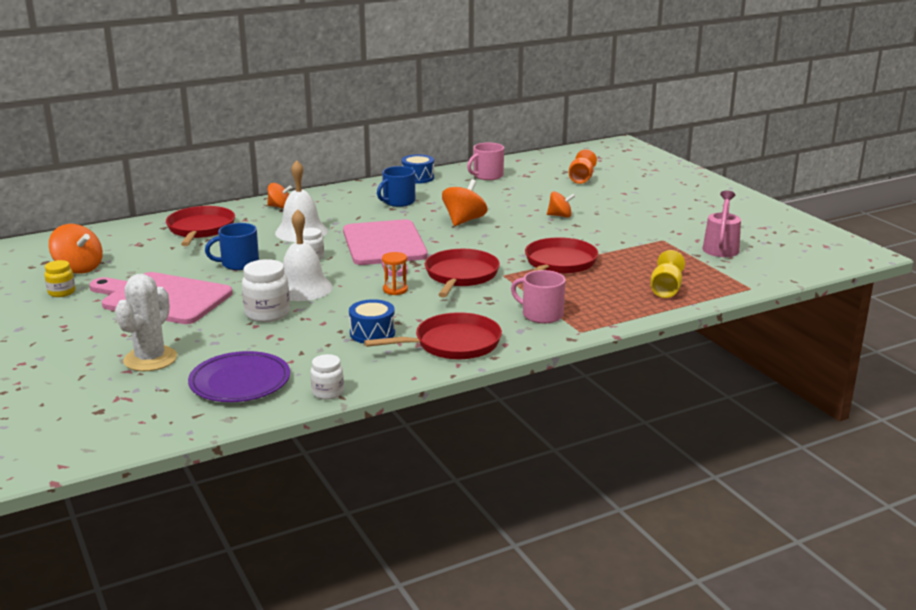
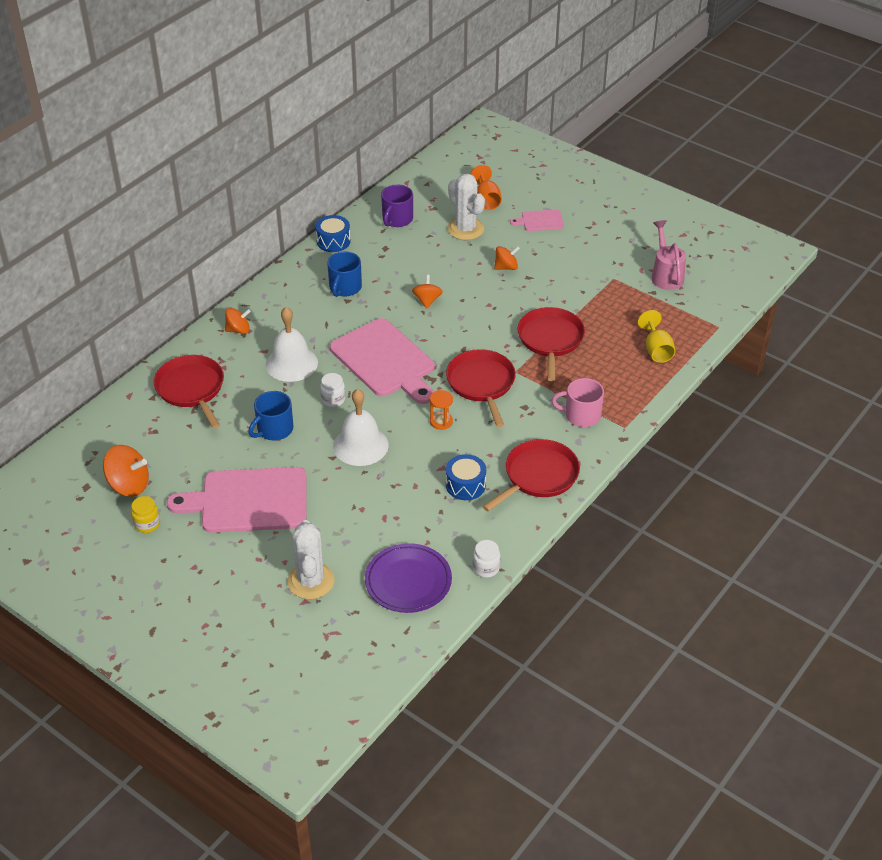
camera: 25 degrees left, 20 degrees up
(267, 314) = (359, 490): white jar -> none
(464, 221) = (427, 300): orange spinning top -> orange spinning top, size x0.64
(487, 176) = (397, 219): pink mug -> purple mug
(544, 190) = (465, 229): none -> white cactus
(621, 197) = (540, 221): none -> pink cutting board

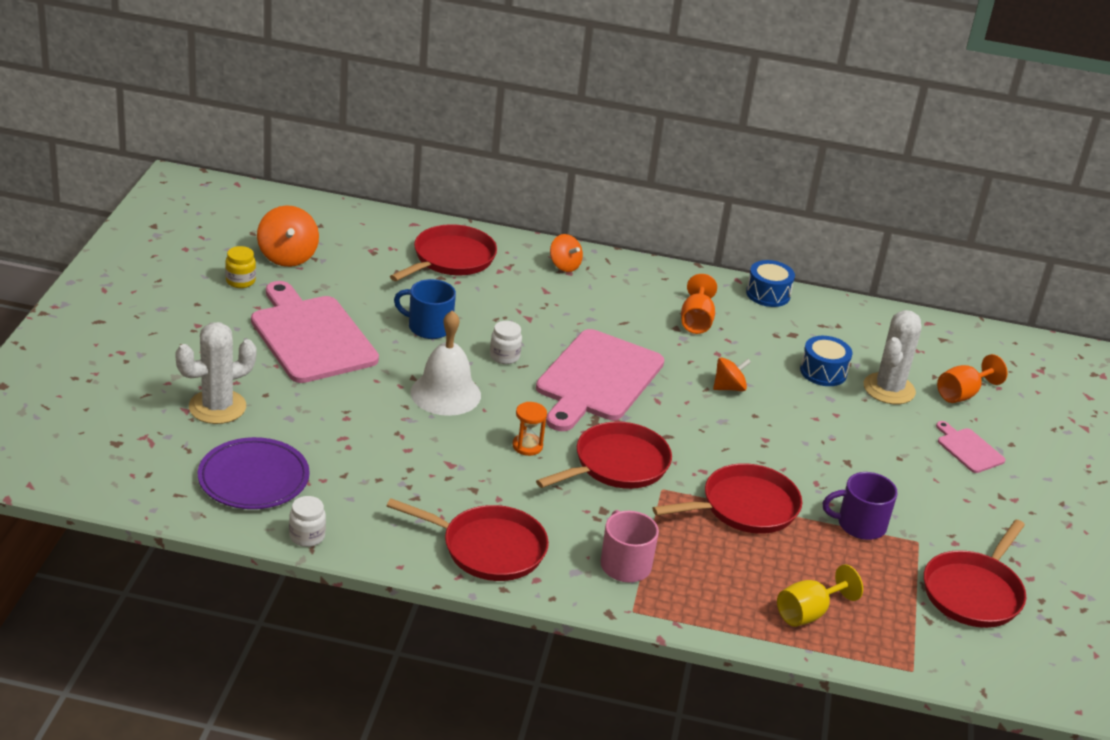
camera: 60 degrees right, 10 degrees down
(291, 363) = (540, 314): white bell -> none
(345, 288) = (696, 321): blue mug -> orange goblet
(397, 219) = (853, 331): purple mug -> purple mug (860, 525)
(465, 485) = (434, 489): blue drum -> blue drum (823, 372)
(506, 267) = (849, 439): orange spinning top -> none
(666, 275) = (974, 592): pink watering can -> red pan

